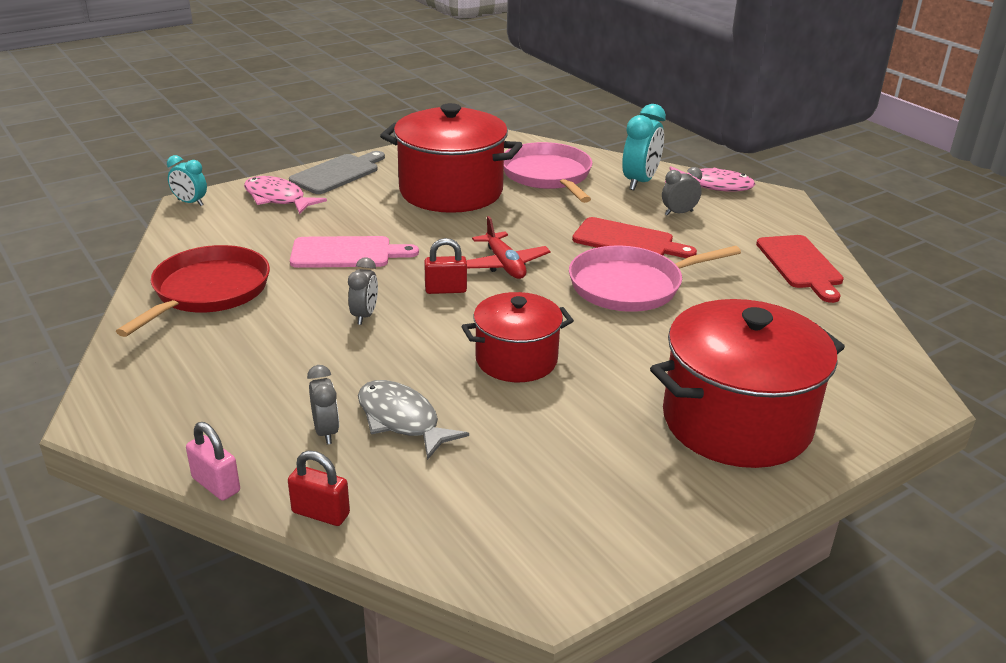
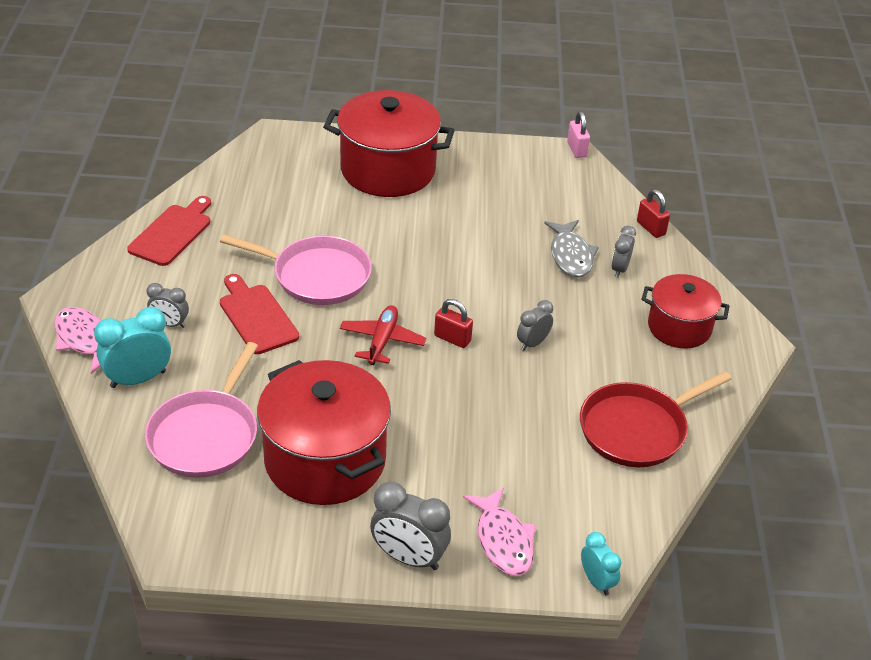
camera: 145 degrees left, 10 degrees up
(216, 485) = (698, 267): pink padlock -> pink padlock (576, 149)
(337, 173) = (409, 558): grey cutting board -> grey clock
(346, 253) = (495, 419): pink cutting board -> none
(516, 360) = (464, 260): red pot -> red pot (679, 327)

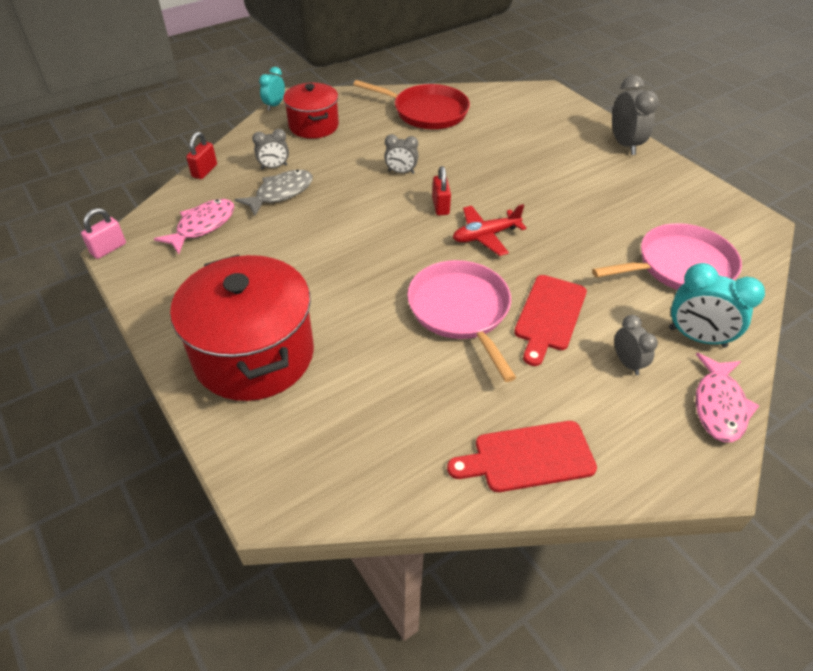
camera: 125 degrees left, 5 degrees up
(325, 460) = (615, 205): red pot -> none
(503, 540) = (567, 122): pink fish -> pink fish (202, 226)
(597, 581) = (547, 90): turquoise clock -> turquoise clock (274, 105)

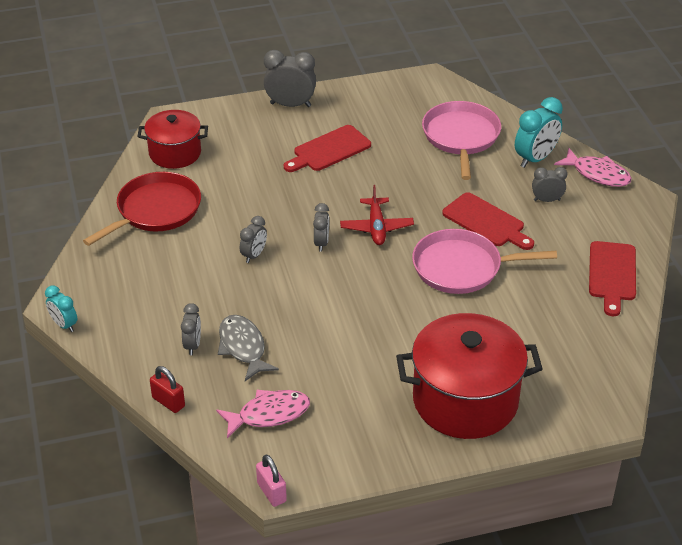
camera: 70 degrees left, 5 degrees down
(202, 226) = (269, 414): pink fish -> pink fish turned 105 degrees clockwise
(313, 126) = (129, 300): red pot -> red pot (175, 153)
(440, 206) = (321, 243): red padlock -> grey clock
(578, 181) = (329, 150): none -> red cutting board

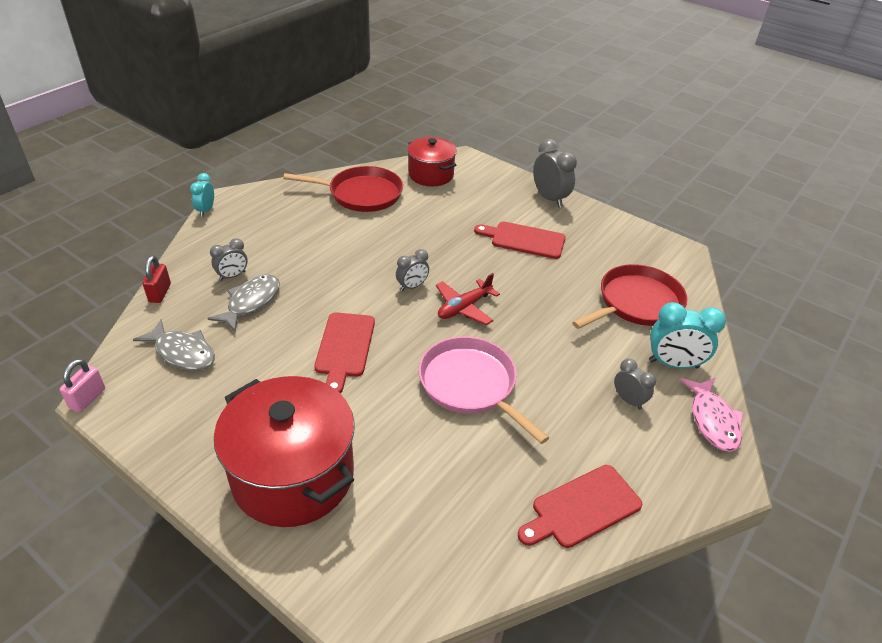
camera: 50 degrees right, 0 degrees up
(254, 255) = (361, 259): grey clock -> none
(269, 414) = (182, 352): pink fish -> grey fish
(461, 137) = (636, 303): pink pan -> red pan
(486, 222) = (549, 372): red cutting board -> red cutting board (345, 348)

